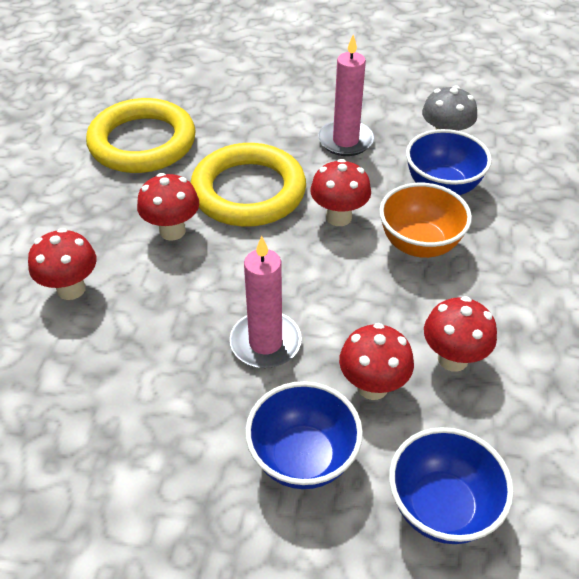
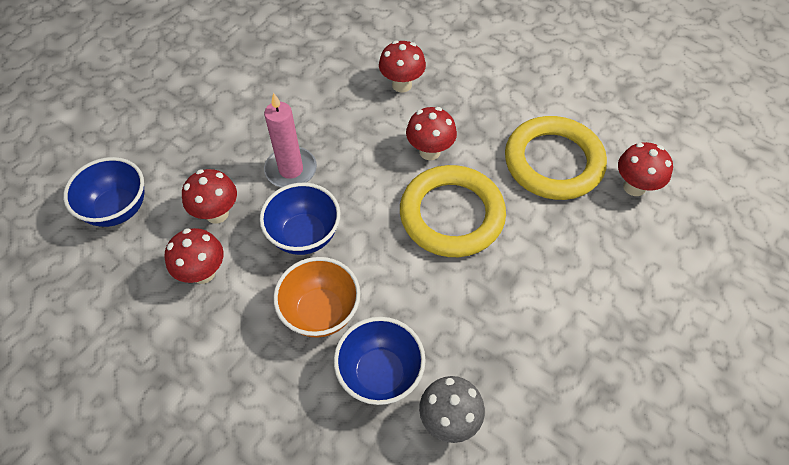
camera: 115 degrees right, 10 degrees up
(303, 458) = (197, 157): blue bowl -> blue bowl (304, 235)
(339, 217) = (386, 267): red mushroom -> red mushroom (634, 187)
(345, 141) = (488, 321): pink candle -> none

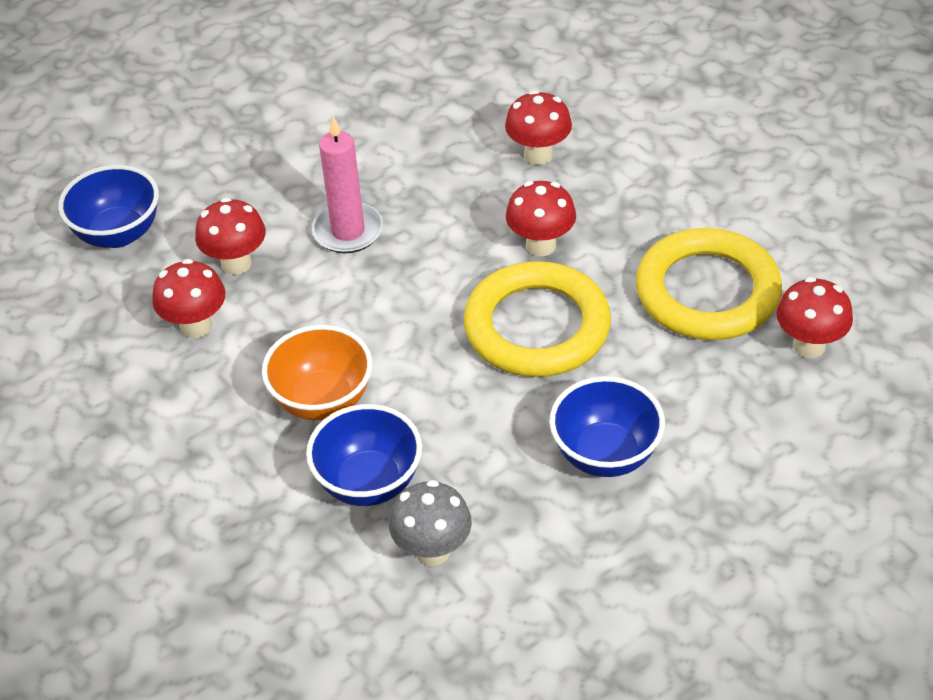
camera: 20 degrees right, 10 degrees down
(304, 235) = (335, 311): blue bowl -> blue bowl (605, 454)

